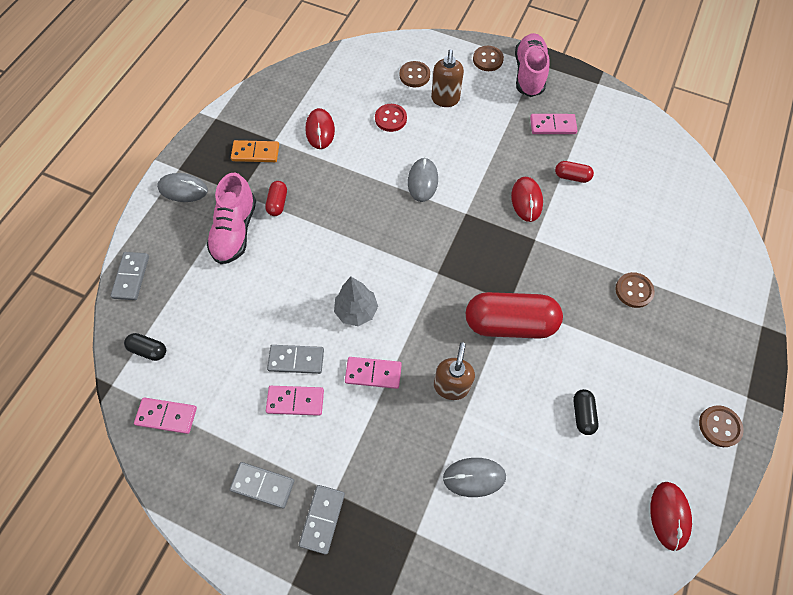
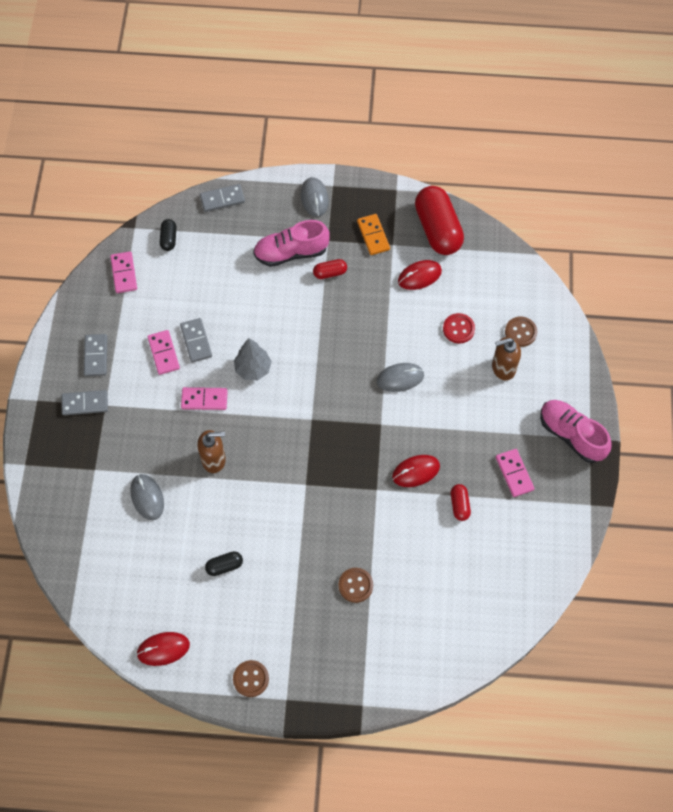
camera: 70 degrees right, 0 degrees up
(373, 373) = (204, 399): pink domino -> pink domino turned 75 degrees counterclockwise
(487, 59) = (572, 392): brown button -> none
(509, 323) = (285, 489): red capsule -> red capsule (437, 229)
(529, 74) = (571, 435): pink shoe -> pink shoe turned 120 degrees counterclockwise

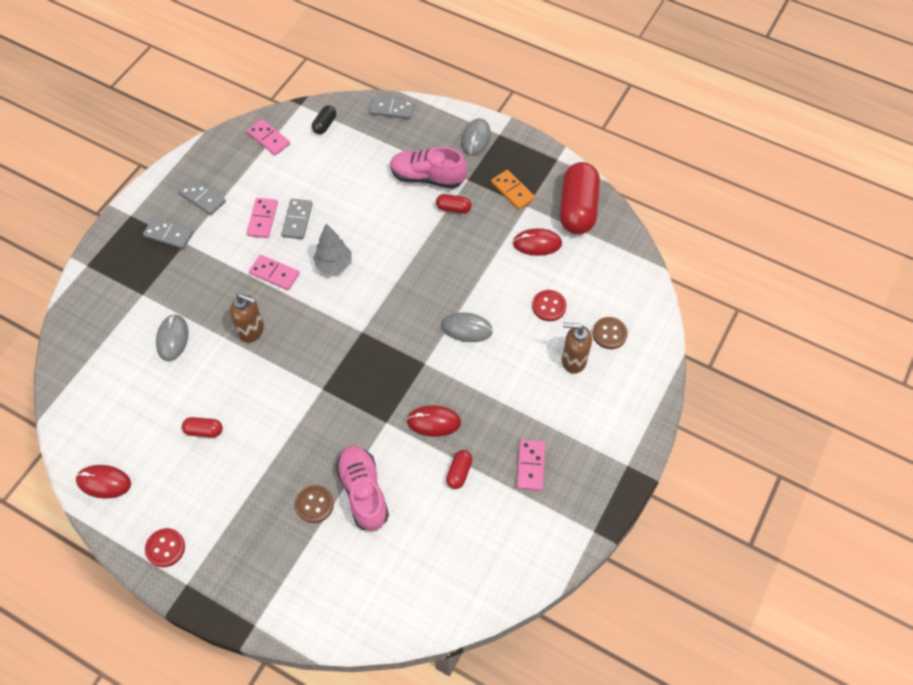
camera: 25 degrees right, 5 degrees down
(96, 356) = (202, 198): grey domino -> grey domino turned 75 degrees counterclockwise
(124, 273) = (268, 139): pink domino -> pink domino turned 60 degrees counterclockwise
(224, 566) = (204, 431): black capsule -> red capsule
(251, 679) = (165, 548): brown button -> red button
(373, 235) = (512, 191): orange domino -> orange domino turned 45 degrees counterclockwise
(571, 435) = (609, 453): pink shoe -> pink shoe (363, 492)

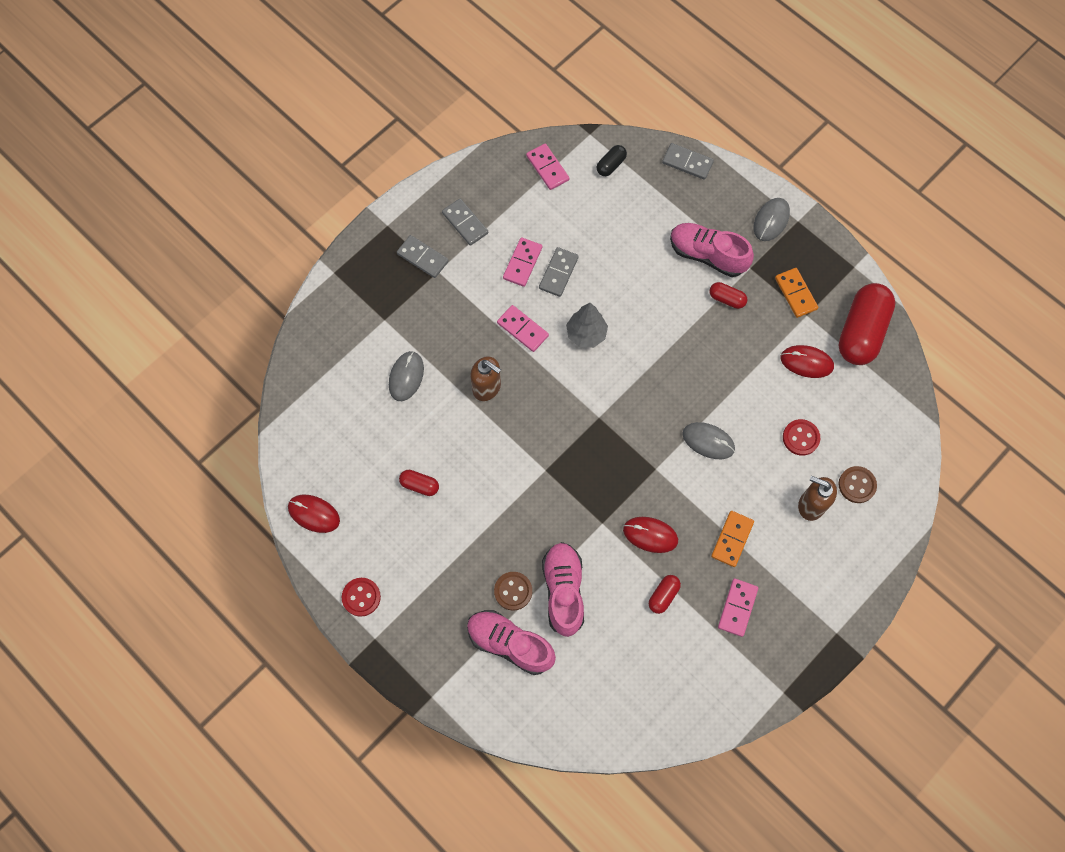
camera: 15 degrees right, 10 degrees up
(322, 554) = (510, 644): none -> pink shoe
(510, 407) = (732, 539): none -> orange domino

